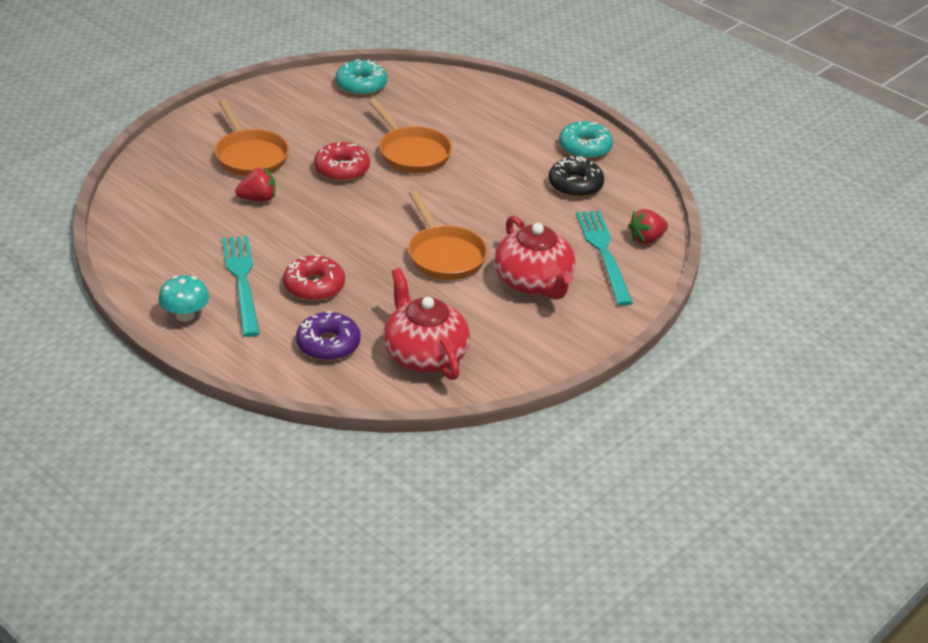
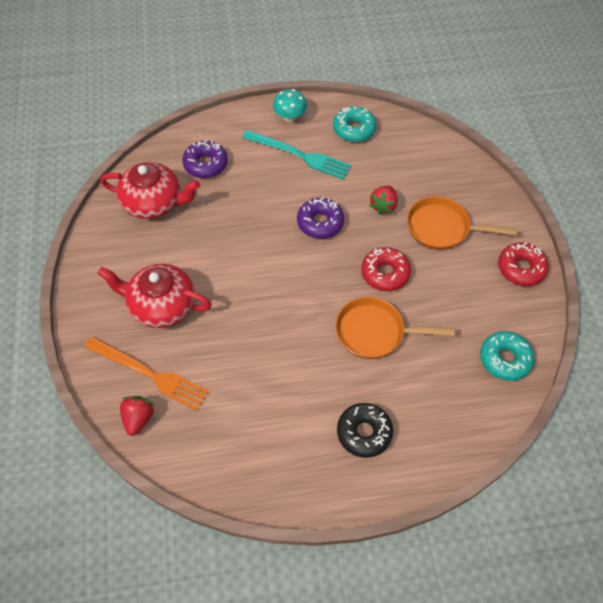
camera: 130 degrees right, 20 degrees up
(314, 286) = (264, 186): red donut -> red donut (521, 268)
(323, 229) = (320, 222): none -> purple donut
(444, 255) = (234, 272): orange pan -> none
(575, 185) = (244, 421): black donut -> black donut (364, 432)
(585, 147) = (288, 472): turquoise donut -> turquoise donut (354, 129)
(604, 254) = (149, 373): turquoise fork -> orange fork

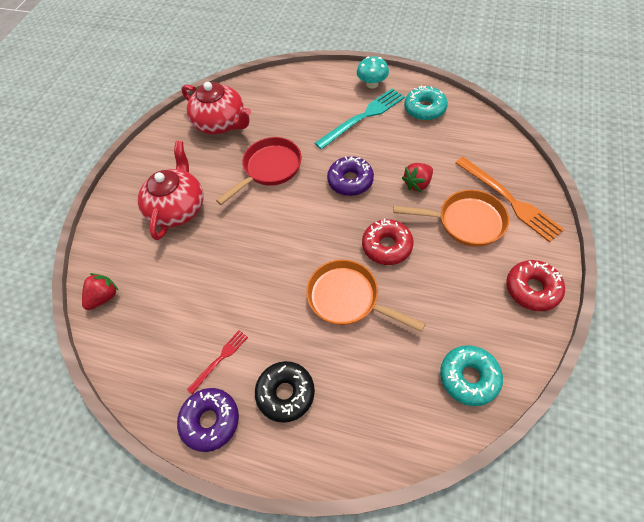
camera: 30 degrees right, 0 degrees up
(149, 373) = (135, 262): orange fork -> orange fork (508, 199)
(161, 305) = (178, 208): red teapot -> red teapot turned 60 degrees clockwise
(205, 164) = (279, 104): purple donut -> purple donut (210, 421)
(234, 235) = (269, 169): none -> red pan
(289, 429) = (219, 360): none -> red fork
(299, 155) = (362, 117): turquoise fork -> turquoise fork turned 90 degrees counterclockwise
(442, 228) = (466, 222): orange pan -> orange pan turned 150 degrees clockwise

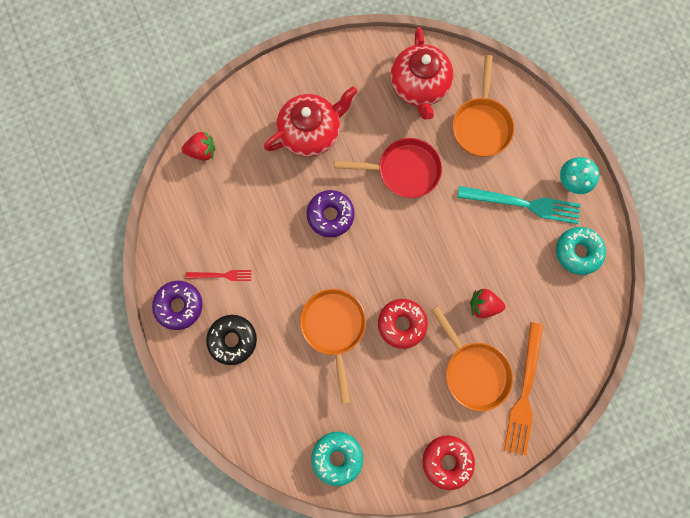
camera: 45 degrees right, 20 degrees up
(285, 107) = (481, 125): none -> orange pan
(350, 181) = (443, 247): purple donut -> purple donut (330, 215)

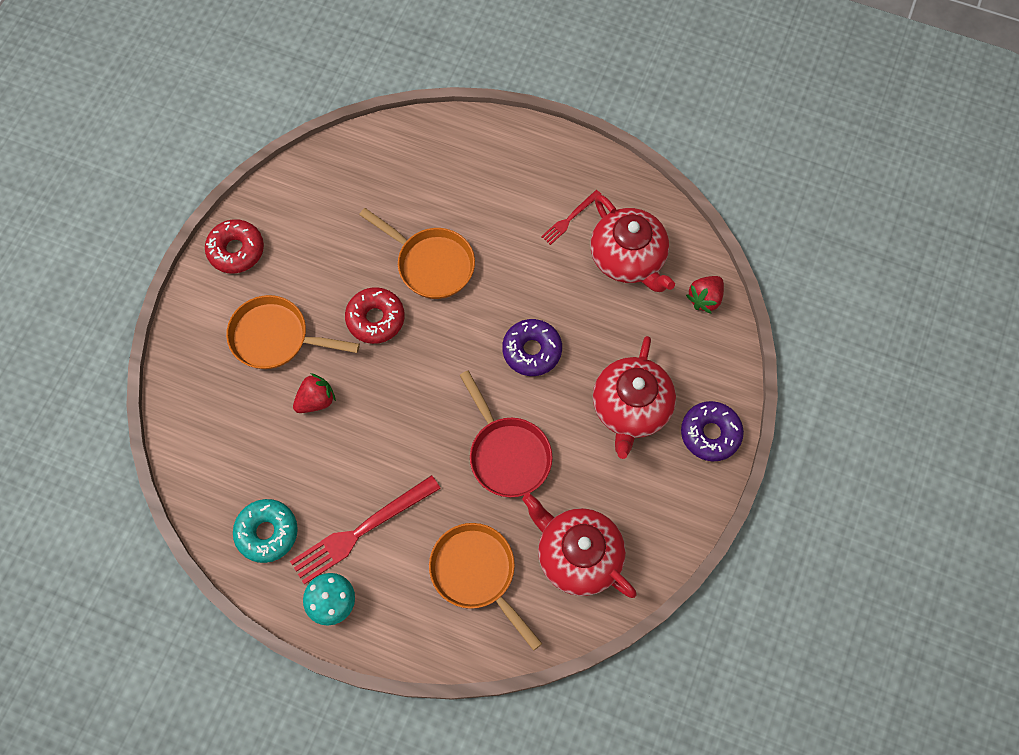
camera: 135 degrees right, 10 degrees down
(179, 306) = (577, 167): purple donut -> purple donut (710, 434)
(216, 216) = (628, 258): none -> red teapot
(233, 340) = (505, 182): black donut -> none
(337, 457) = (331, 177): turquoise donut -> none
(404, 171) = (507, 454): red pan -> red pan turned 75 degrees counterclockwise
(522, 204) = (362, 530): turquoise fork -> red fork
(524, 391) = (214, 361): orange fork -> none

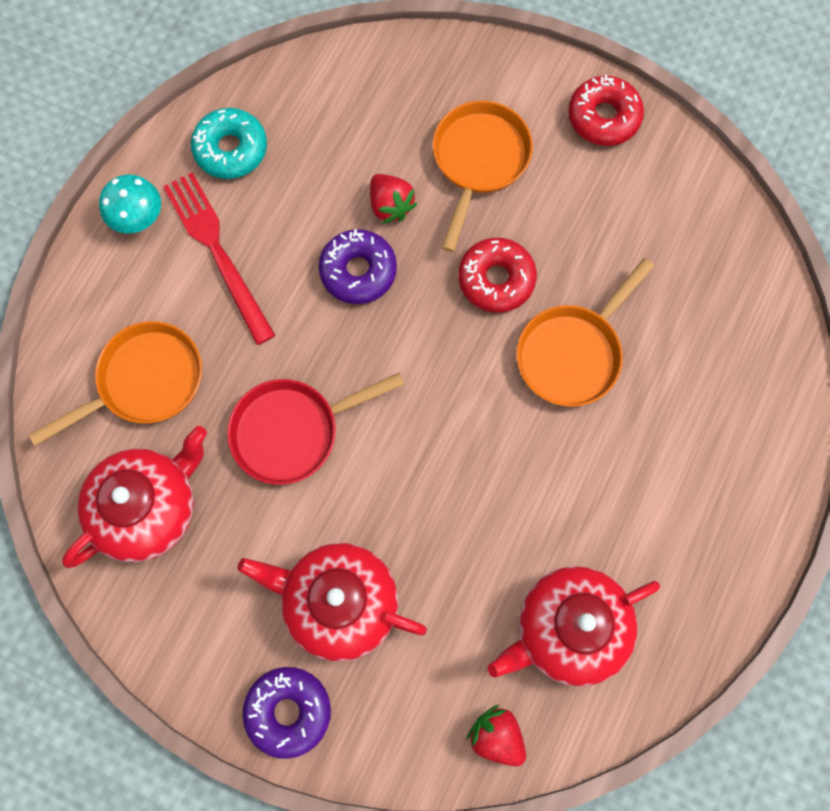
camera: 95 degrees right, 5 degrees up
(532, 351) = (434, 476): purple donut -> purple donut (358, 271)
(570, 218) = (637, 550): red fork -> none

